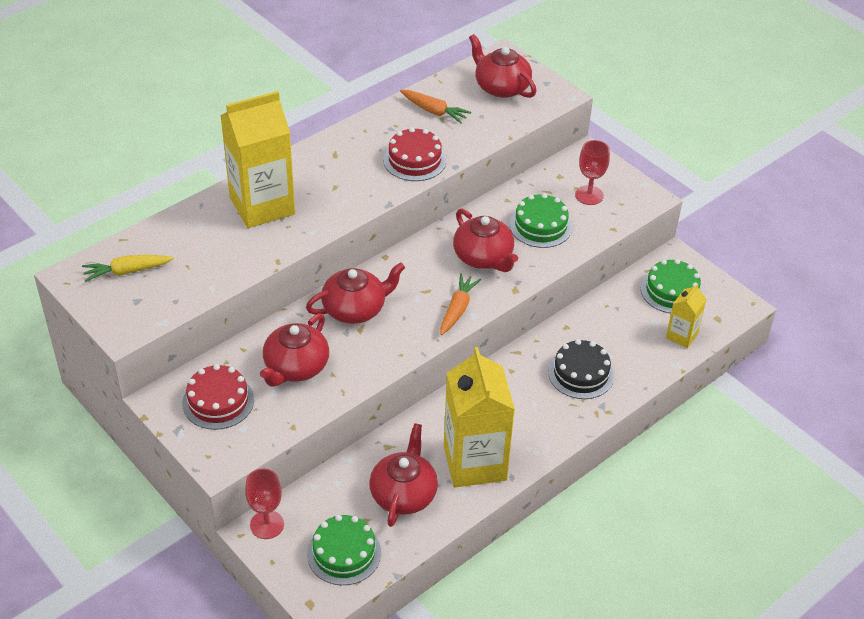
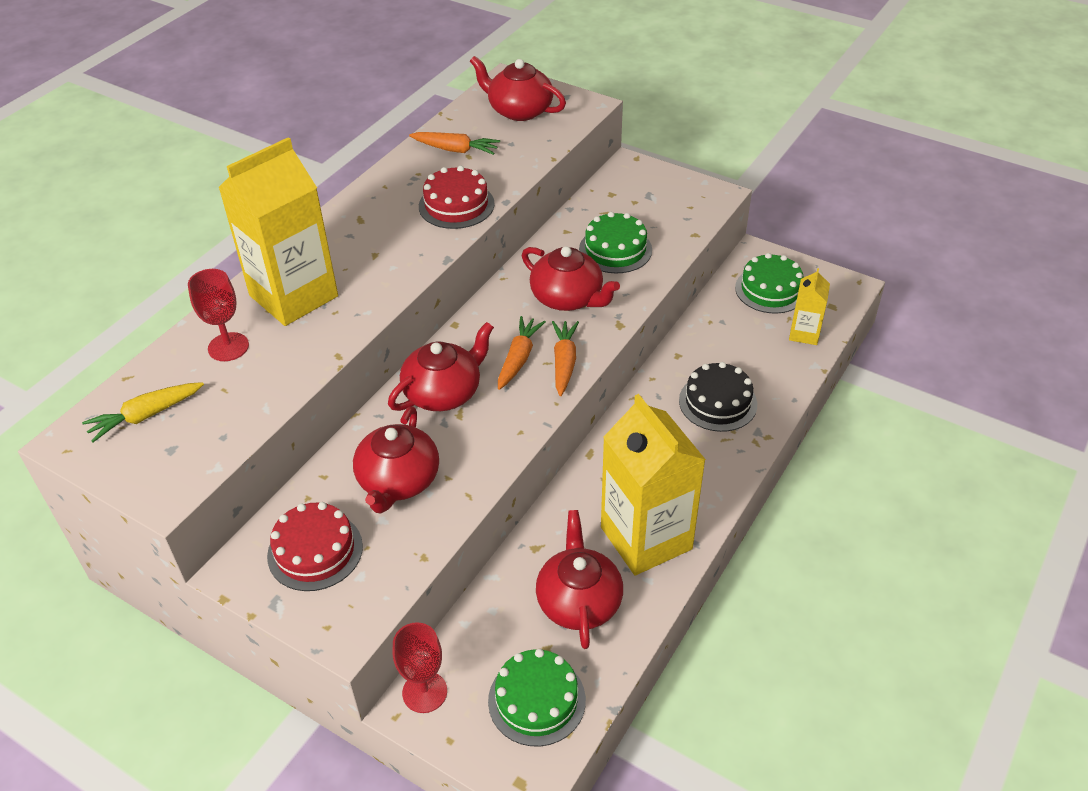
camera: 15 degrees left, 0 degrees up
(423, 297) = (518, 358): none -> orange carrot
(589, 195) = (652, 206): red goblet -> red goblet (228, 347)

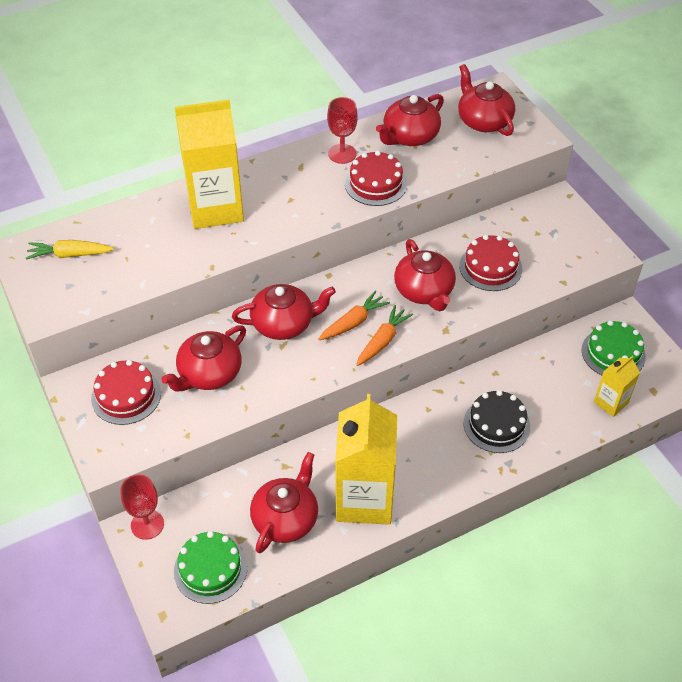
camera: 30 degrees right, 5 degrees up
(228, 347) = (149, 228): red goblet -> red goblet (342, 154)
(455, 150) = (409, 136): orange carrot -> red teapot
(615, 249) = (490, 267): green cake -> red cake

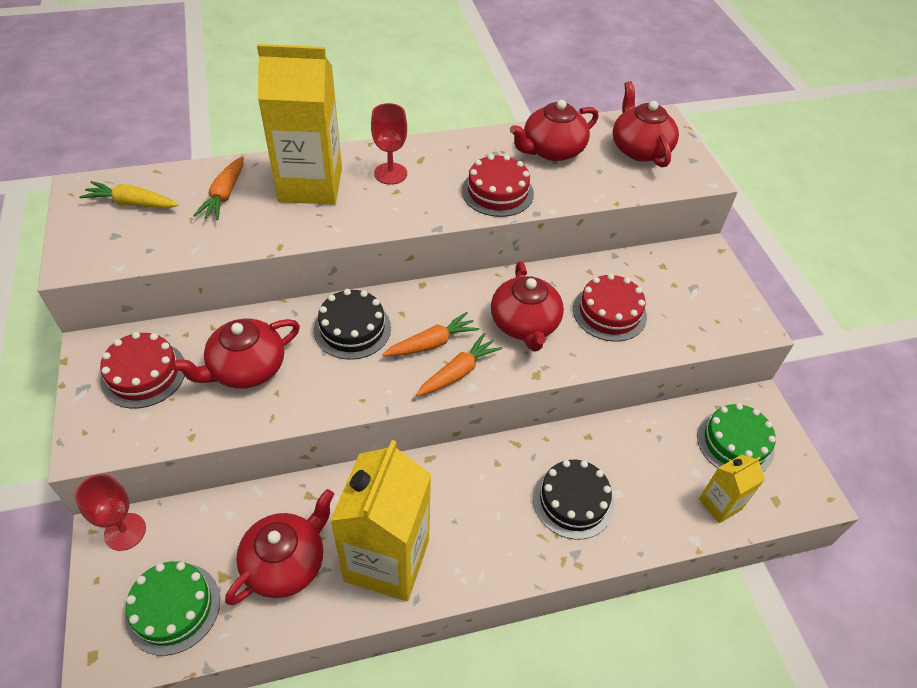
camera: 10 degrees right, 0 degrees up
(146, 231) = (224, 195): none -> orange carrot
(284, 324) = (352, 329): red teapot -> black cake
(342, 154) = (471, 154): red goblet -> red goblet (390, 173)

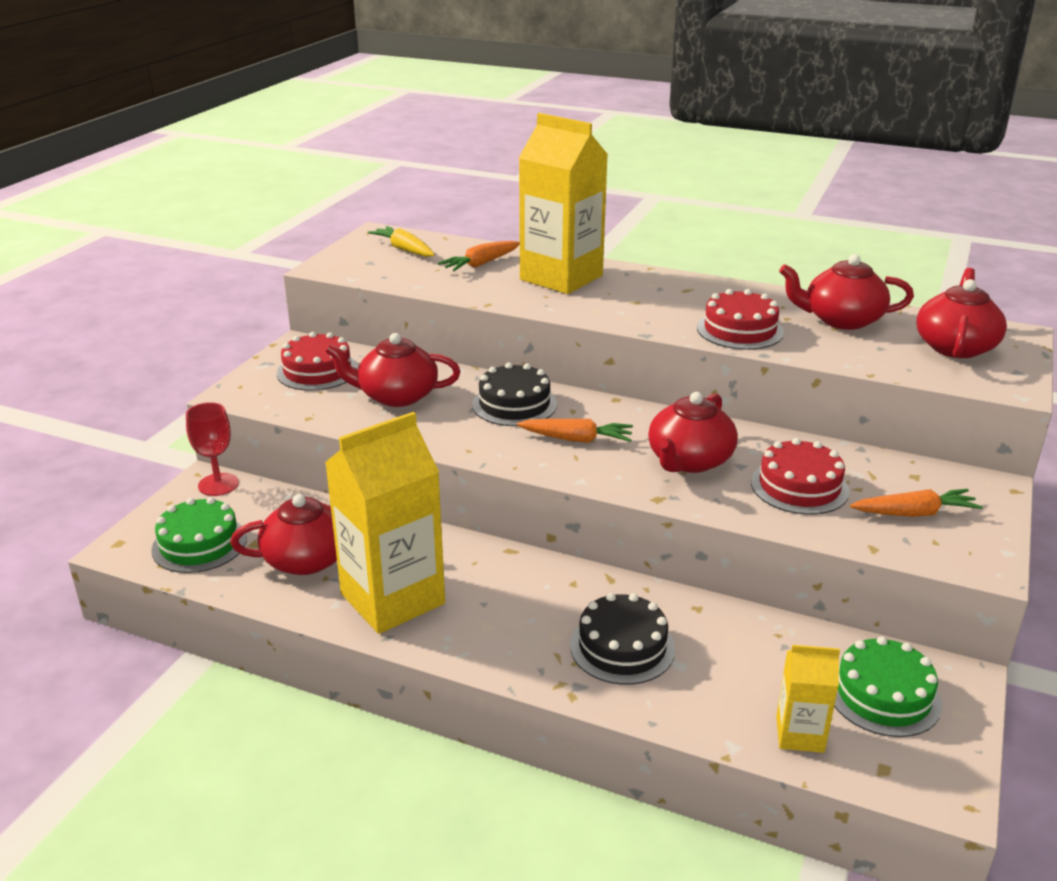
camera: 40 degrees right, 20 degrees down
(390, 173) = (645, 290): red goblet -> none
(458, 372) = (579, 467): orange carrot -> orange carrot (914, 513)

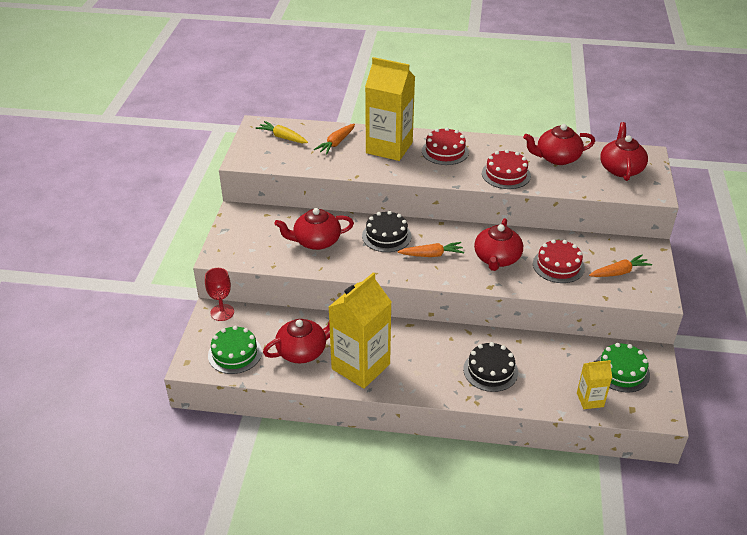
camera: 15 degrees left, 10 degrees up
(317, 371) = (259, 230): red cake -> red cake (445, 151)

